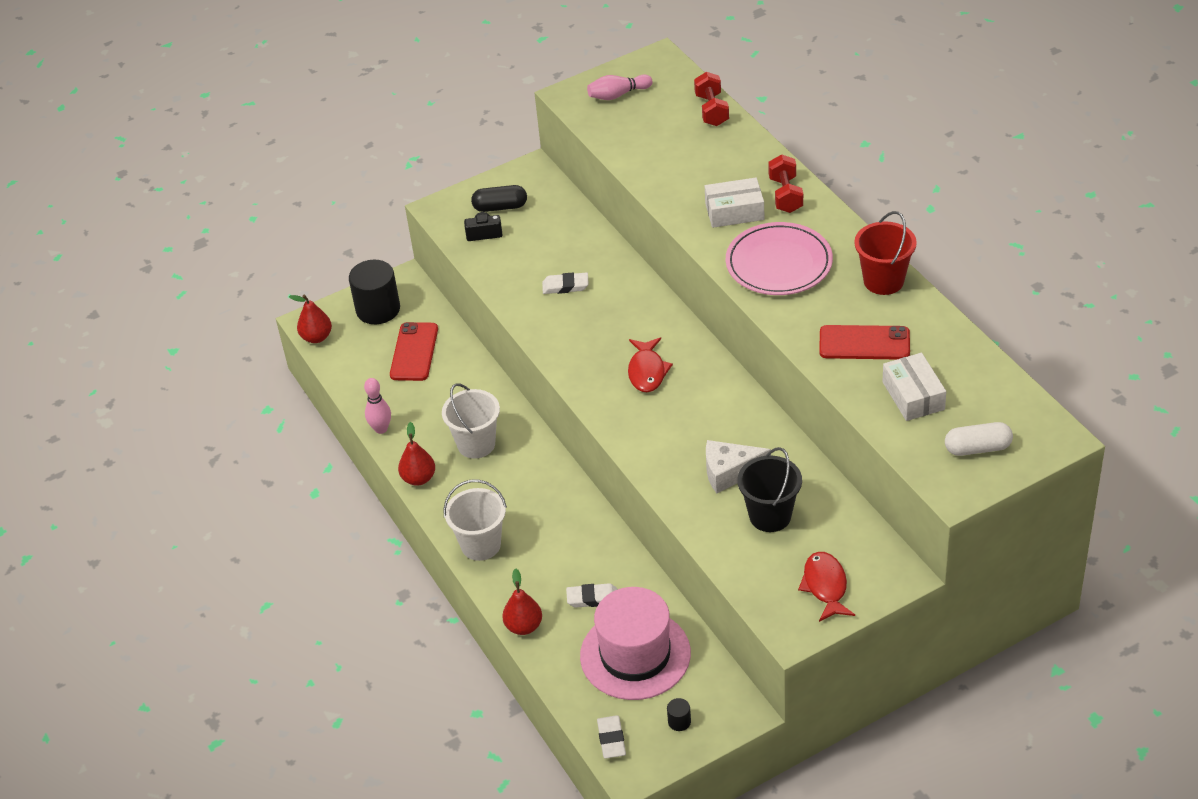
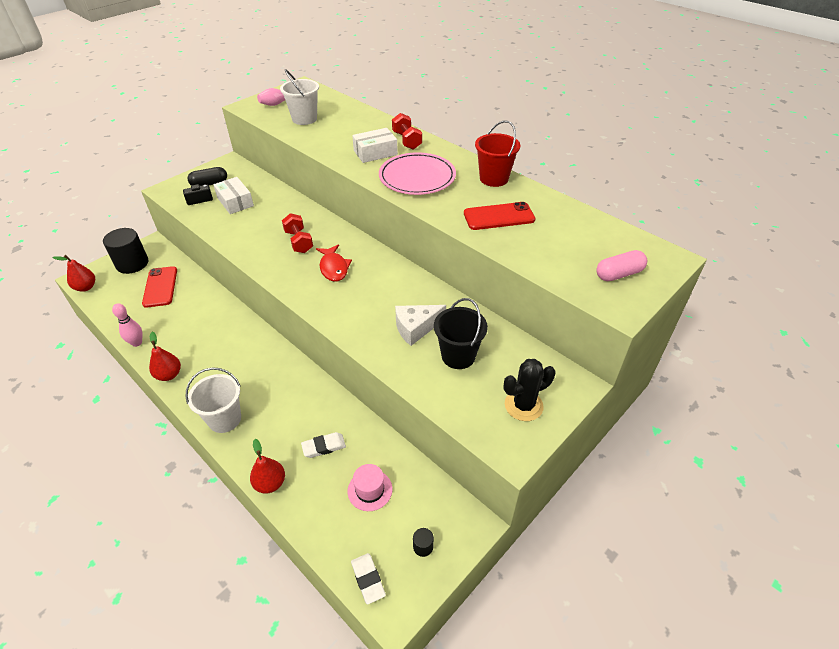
camera: 20 degrees left, 0 degrees up
(476, 444) = (213, 342): white bucket -> white bucket (304, 119)
(565, 286) = (263, 223): white eraser -> none
(635, 655) = (370, 490): pink hat -> pink hat, size x0.48
(712, 110) = (343, 105): red dumbbell -> red dumbbell (299, 242)
(825, 586) = (523, 405): red fish -> black cactus
(913, 396) = (551, 245): white box -> white box (235, 202)
(977, 448) = (619, 274): white capsule -> pink capsule

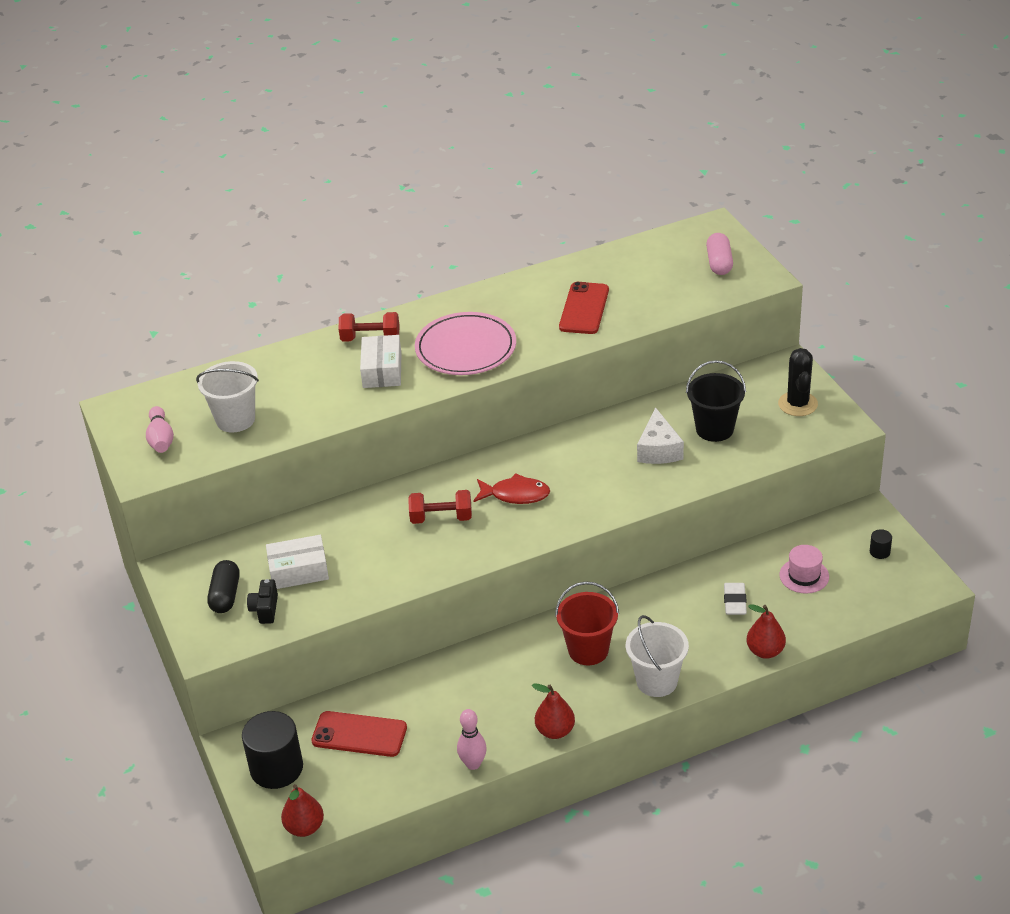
camera: 65 degrees left, 5 degrees down
(368, 579) = (899, 595): white eraser -> none
(494, 178) = (507, 292): red bucket -> red bucket (588, 650)

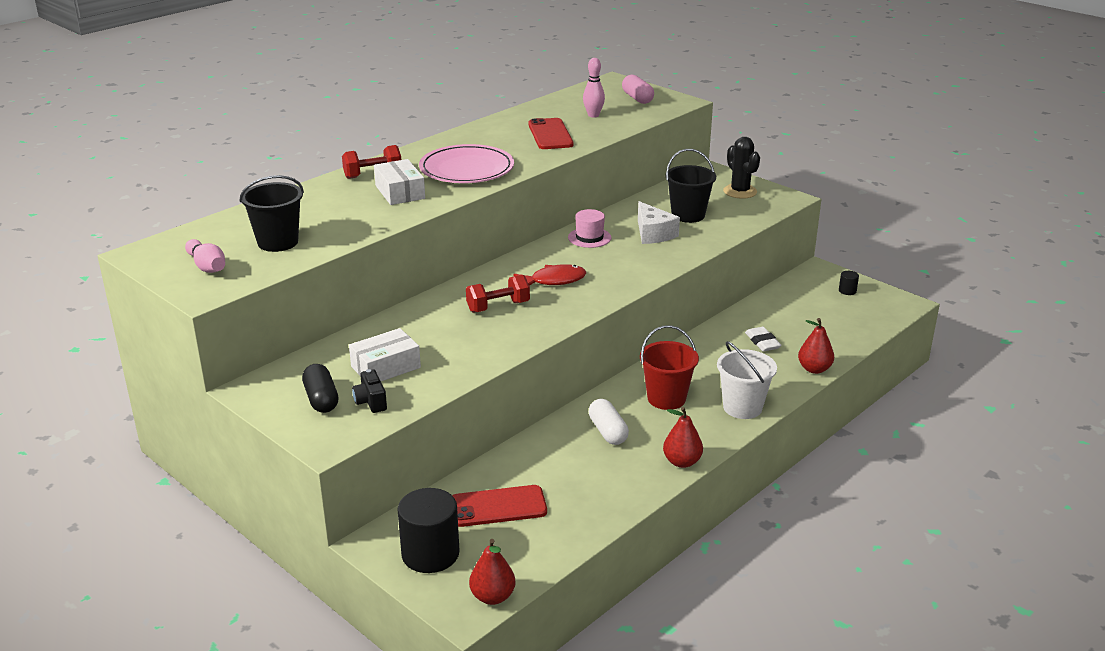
camera: 25 degrees left, 10 degrees down
(235, 419) = (278, 242): white bucket -> black bucket
(473, 764) = (625, 504): pink bowling pin -> pink bowling pin (593, 115)
(507, 676) = (608, 432): none -> white capsule
(804, 576) = (803, 316): pink hat -> pink hat (589, 238)

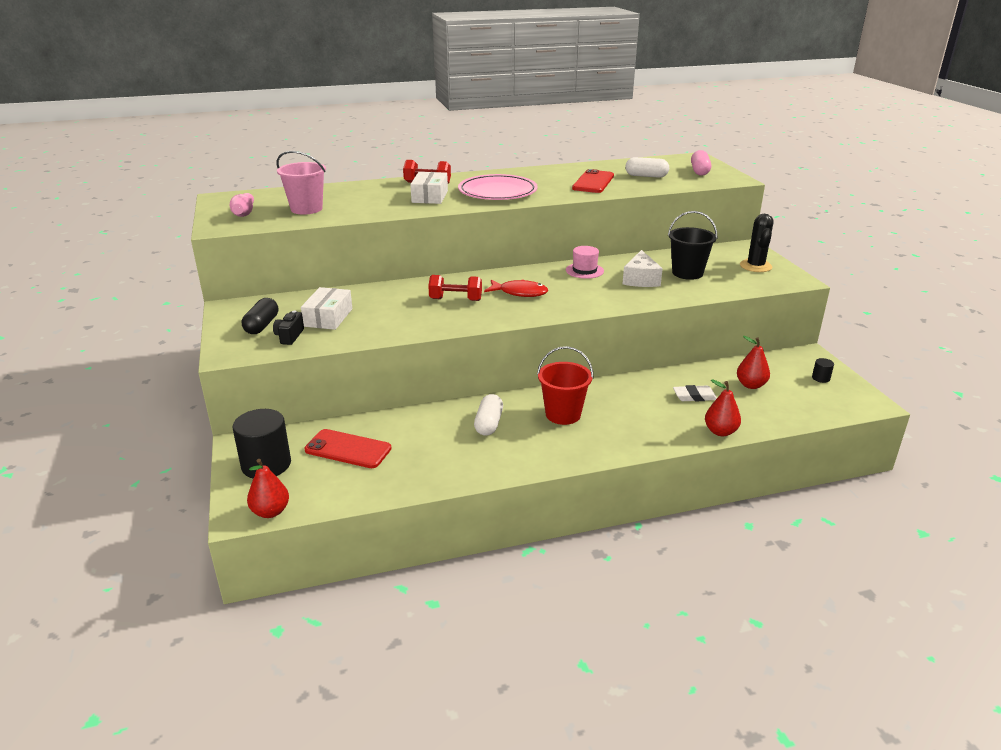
camera: 30 degrees right, 0 degrees up
(278, 242) = (306, 209): black bucket -> pink bucket
(386, 367) = (328, 317): white box -> white box turned 75 degrees counterclockwise
(593, 115) = (646, 176): pink bowling pin -> white capsule
(682, 462) = (522, 466): red pear -> red pear (751, 385)
(742, 407) = (620, 442): white bucket -> none
(762, 342) = (694, 396): white eraser -> white eraser turned 75 degrees clockwise

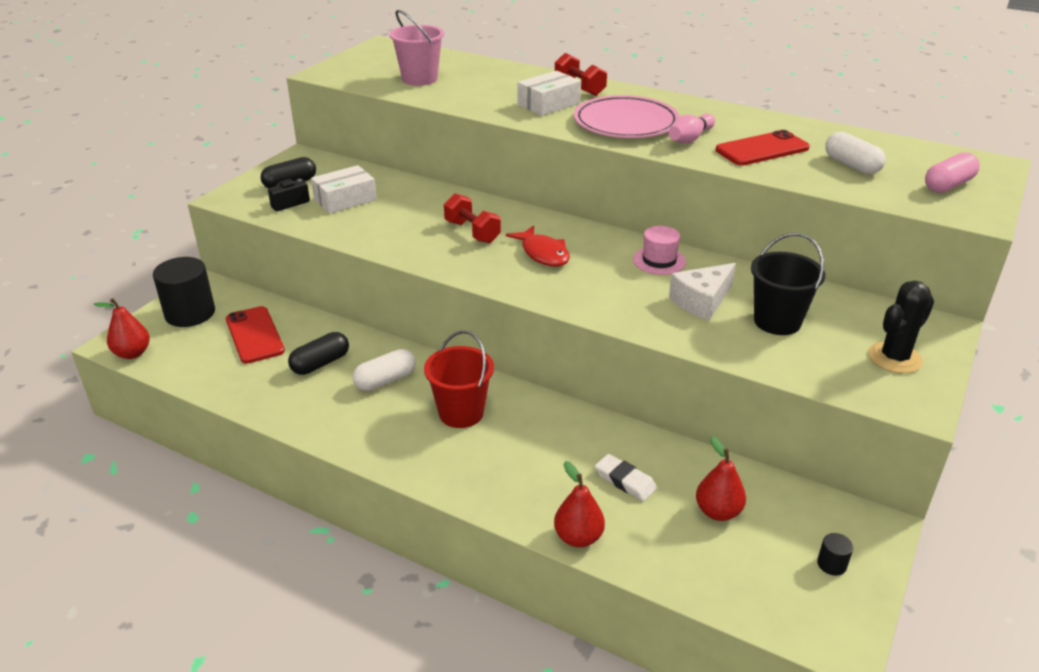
camera: 45 degrees right, 5 degrees up
(244, 213) = (368, 66): pink bowling pin -> pink bowling pin (690, 139)
(429, 438) = (320, 363): none -> black capsule

